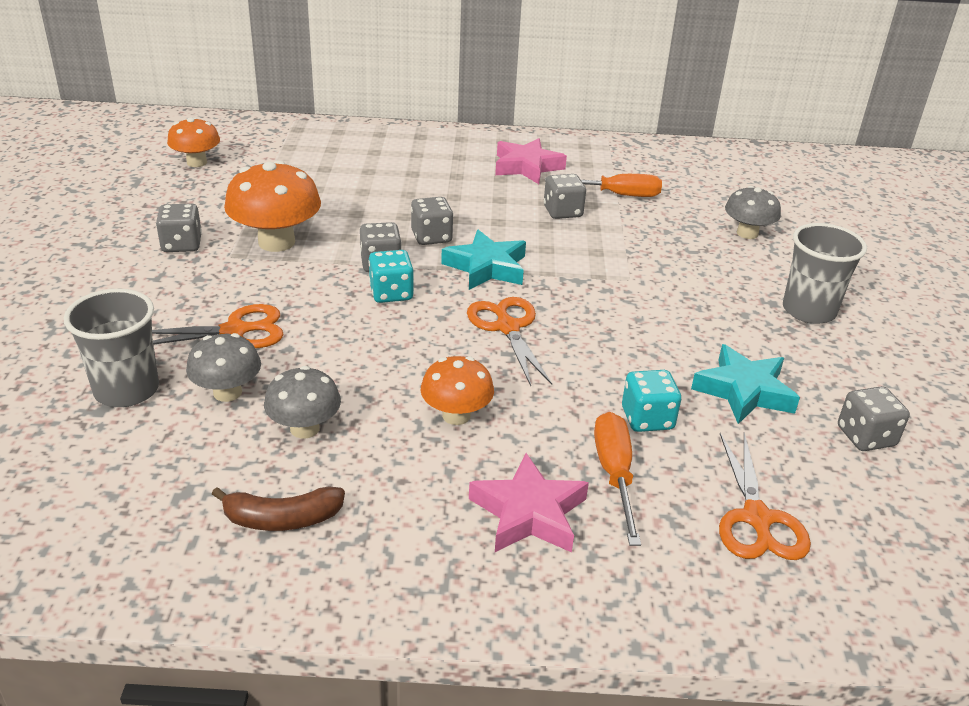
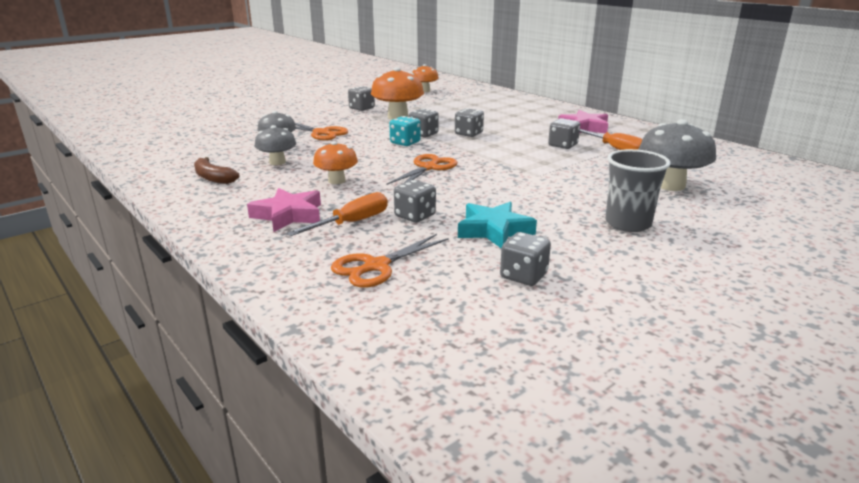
camera: 50 degrees right, 10 degrees down
(127, 390) = (253, 134): grey cup -> none
(486, 267) = (470, 149): turquoise star -> none
(647, 419) = (415, 216): turquoise dice -> grey dice
(747, 233) = (670, 185): grey mushroom -> grey mushroom, size x1.61

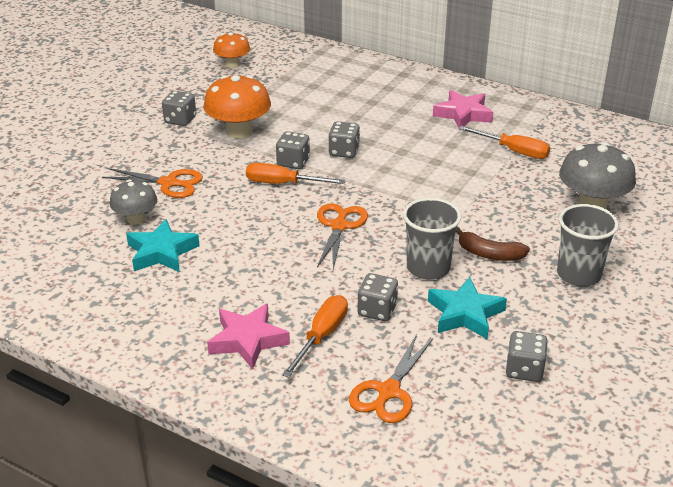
camera: 20 degrees left, 10 degrees up
(213, 178) = (110, 298): brown banana -> brown banana (489, 254)
(277, 162) = (161, 252): grey mushroom -> turquoise star
(336, 181) = (256, 271): orange mushroom -> none
(405, 143) = (283, 184): turquoise dice -> orange screwdriver
(483, 199) = (428, 268): none -> grey cup
(562, 145) = (457, 155): grey dice -> none

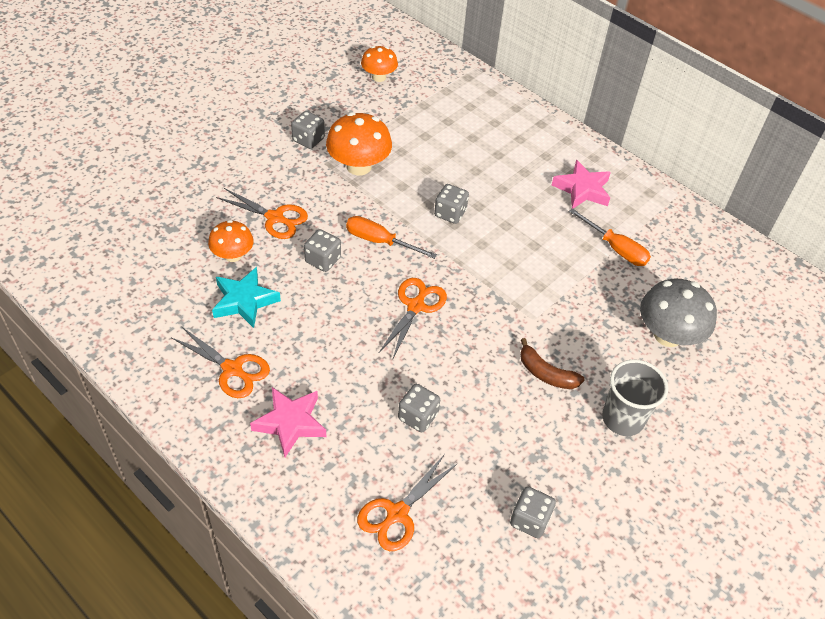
camera: 10 degrees right, 15 degrees up
(136, 219) = (233, 255): grey mushroom -> orange mushroom
(170, 308) = (232, 369): none -> orange scissors
(293, 162) = (397, 216): grey dice -> grey dice (323, 260)
(321, 336) = (357, 435): orange screwdriver -> none
(428, 268) = (482, 377): grey cup -> none
(465, 314) = (498, 440): turquoise star -> none

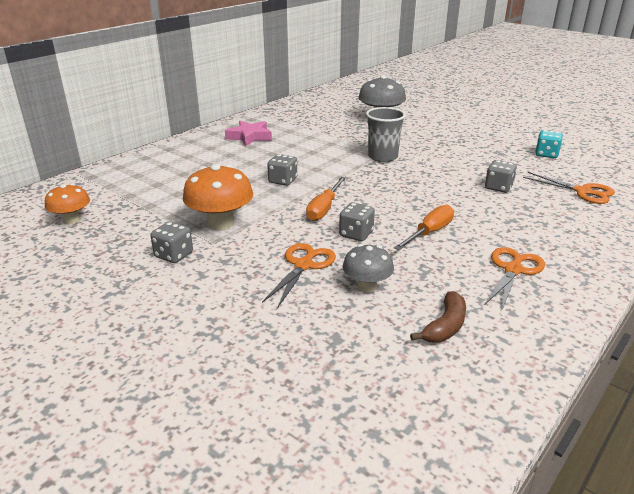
camera: 90 degrees left, 20 degrees down
(233, 255) = (367, 286): orange mushroom -> grey mushroom
(244, 301) = (427, 272): turquoise star -> none
(290, 423) = (546, 236): pink star -> none
(416, 306) = (393, 191): orange scissors -> none
(529, 520) = (546, 154): grey dice -> turquoise dice
(546, 373) = (432, 149): brown banana -> brown banana (445, 326)
(615, 248) = (309, 129): orange screwdriver -> orange screwdriver (429, 232)
(622, 419) = (453, 131): grey cup -> grey cup (382, 157)

